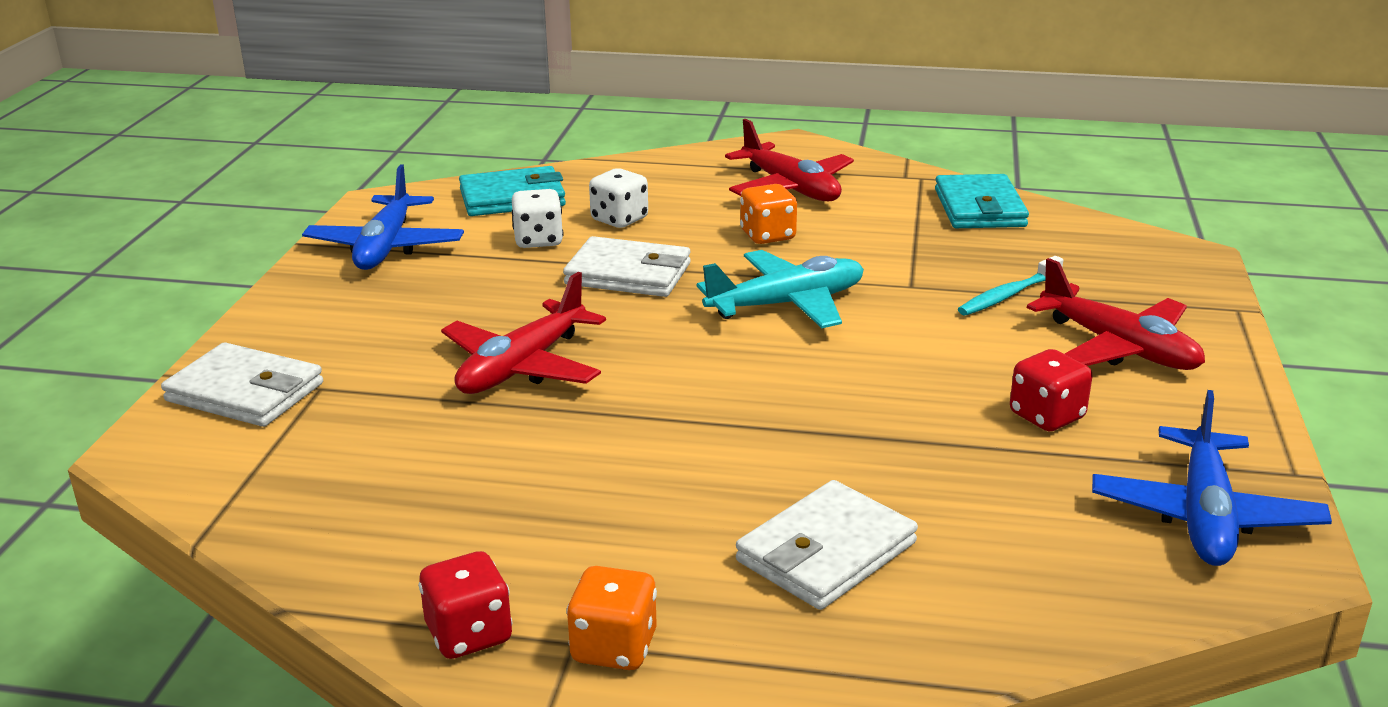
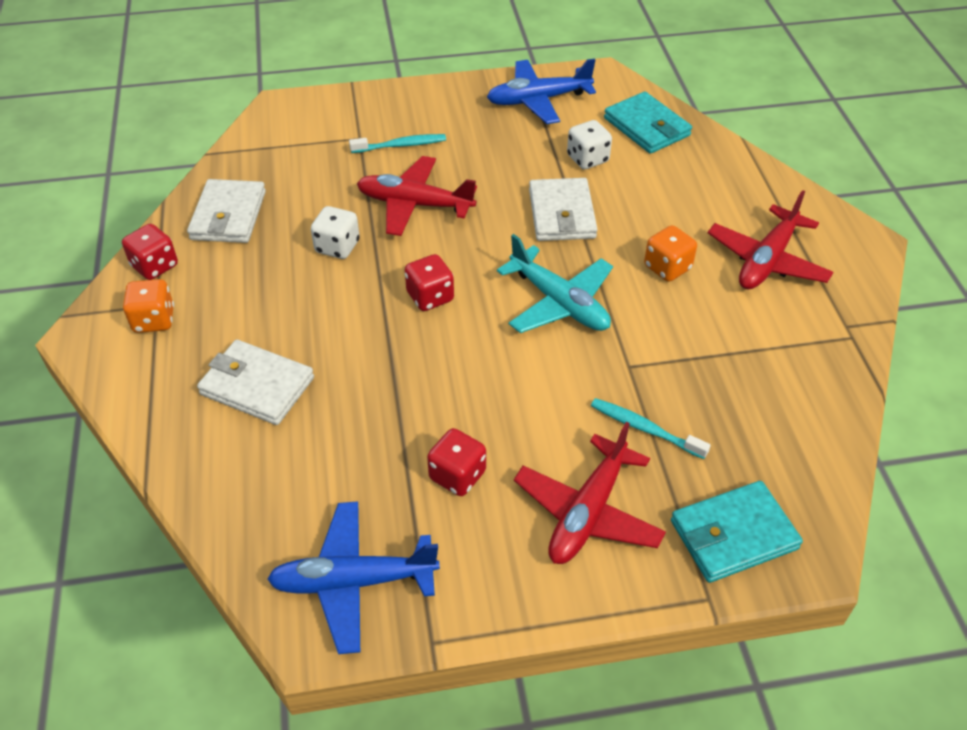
camera: 70 degrees right, 20 degrees up
(245, 392) = (343, 115): white wallet -> white wallet (228, 215)
(376, 357) = (400, 145): none -> turquoise toothbrush
(619, 219) = (645, 186): white dice -> white dice (337, 247)
(722, 385) = (430, 297): none -> red dice
(979, 208) = (810, 387): turquoise wallet -> turquoise wallet (733, 535)

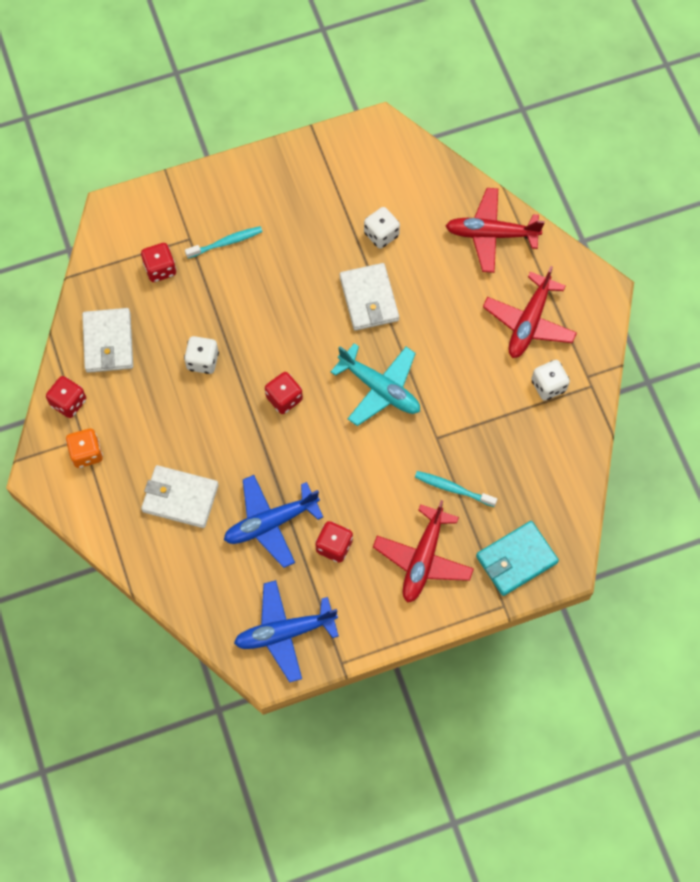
camera: 10 degrees left, 20 degrees up
(316, 159) = (160, 269): none -> red dice
(414, 204) = (252, 307): red plane -> red plane (491, 234)
(538, 100) = (330, 170): blue plane -> blue plane (271, 523)
(646, 127) = (425, 189): turquoise wallet -> none
(667, 268) = (455, 341): orange dice -> none
(791, 329) = (548, 386): none -> white dice

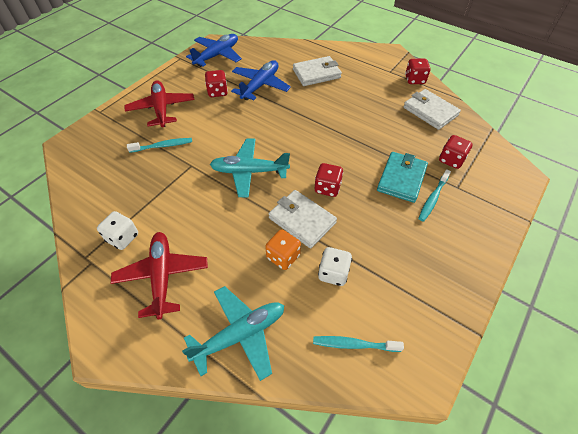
camera: 145 degrees right, 15 degrees down
(86, 453) = (381, 67): orange dice -> orange dice (283, 256)
(202, 361) = (370, 130): white dice -> none
(284, 398) = (305, 137): red dice -> red dice (327, 188)
(410, 175) = (354, 344): none -> turquoise toothbrush
(491, 234) = (240, 334): red plane -> turquoise plane
(516, 559) = (101, 133): turquoise wallet -> turquoise wallet (401, 179)

